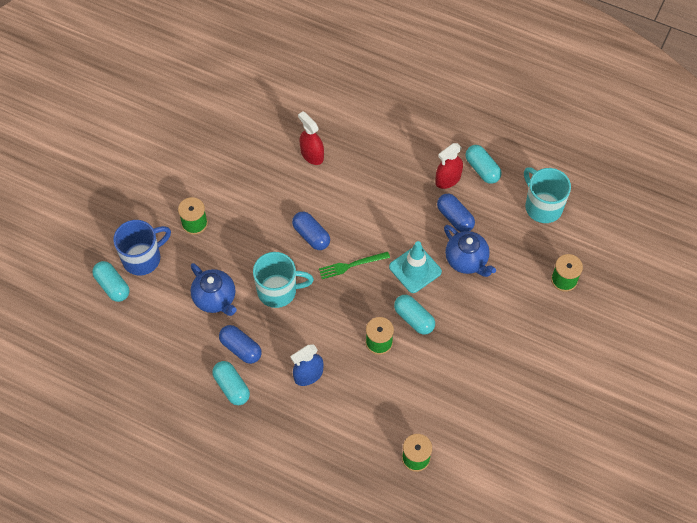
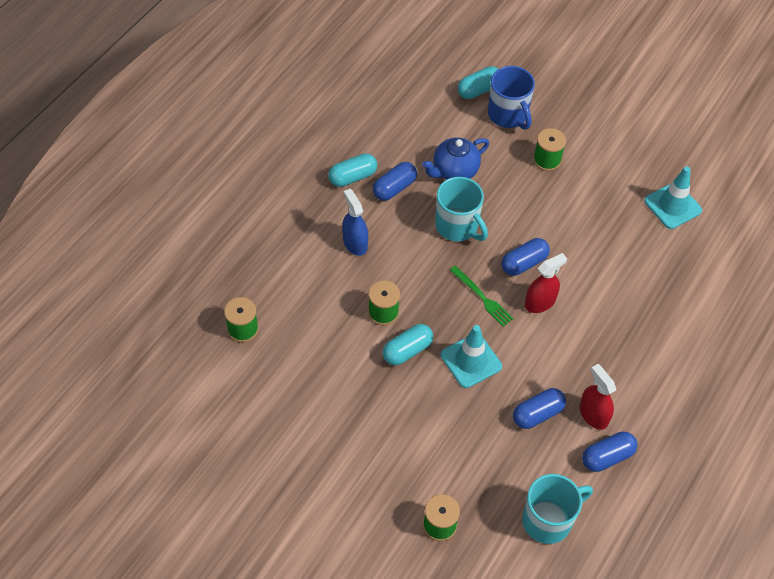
camera: 95 degrees right, 5 degrees down
(235, 126) = (672, 206): none -> turquoise traffic cone
(278, 291) = (457, 226): turquoise mug -> turquoise mug turned 45 degrees counterclockwise
(312, 154) = (632, 275): red spray bottle -> red spray bottle (540, 302)
(351, 265) = (482, 297): green fork -> green fork turned 150 degrees clockwise
(466, 260) = (477, 417): blue teapot -> none
(482, 169) = (607, 457): turquoise capsule -> blue capsule

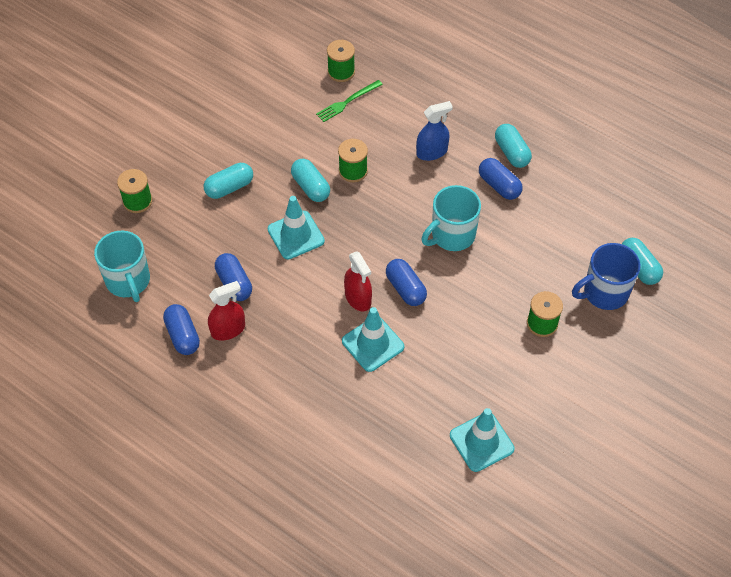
camera: 95 degrees right, 0 degrees up
(413, 430) = (229, 187): none -> turquoise capsule
(454, 171) = (523, 237): blue teapot -> none
(482, 297) = (365, 250): green fork -> green fork (347, 102)
(589, 288) = (373, 344): none -> turquoise traffic cone

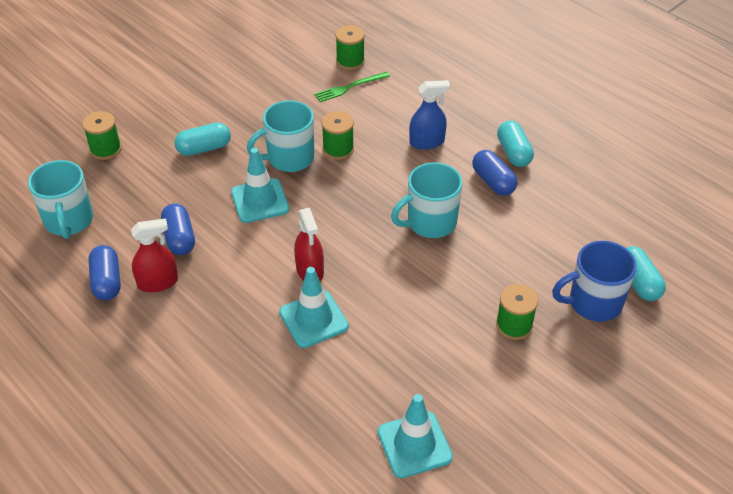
camera: 10 degrees right, 10 degrees down
(310, 187) = (289, 158): turquoise capsule -> turquoise mug
(405, 289) = (365, 268): blue capsule -> none

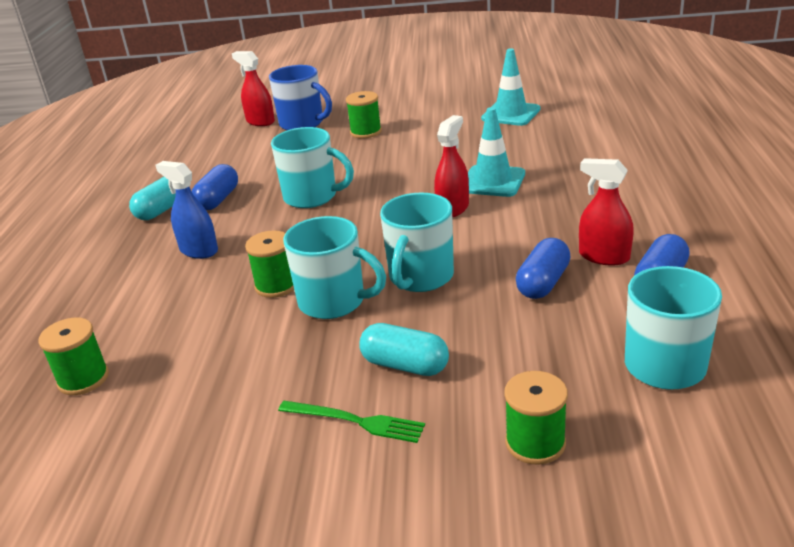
camera: 130 degrees left, 15 degrees down
(260, 201) = (420, 277): turquoise traffic cone -> turquoise mug
(349, 87) = (148, 344): green fork -> green fork (355, 421)
(638, 282) = (260, 121): turquoise capsule -> red spray bottle

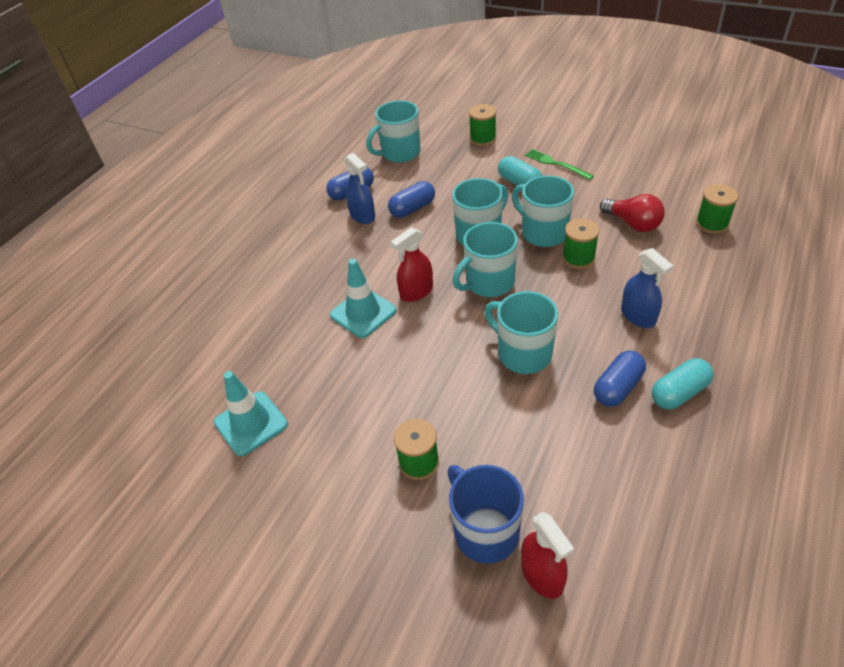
camera: 155 degrees left, 15 degrees up
(205, 347) = (633, 224): none -> red light bulb
(377, 235) = (488, 283): none -> turquoise mug
(604, 256) = (362, 215): red spray bottle -> blue spray bottle

